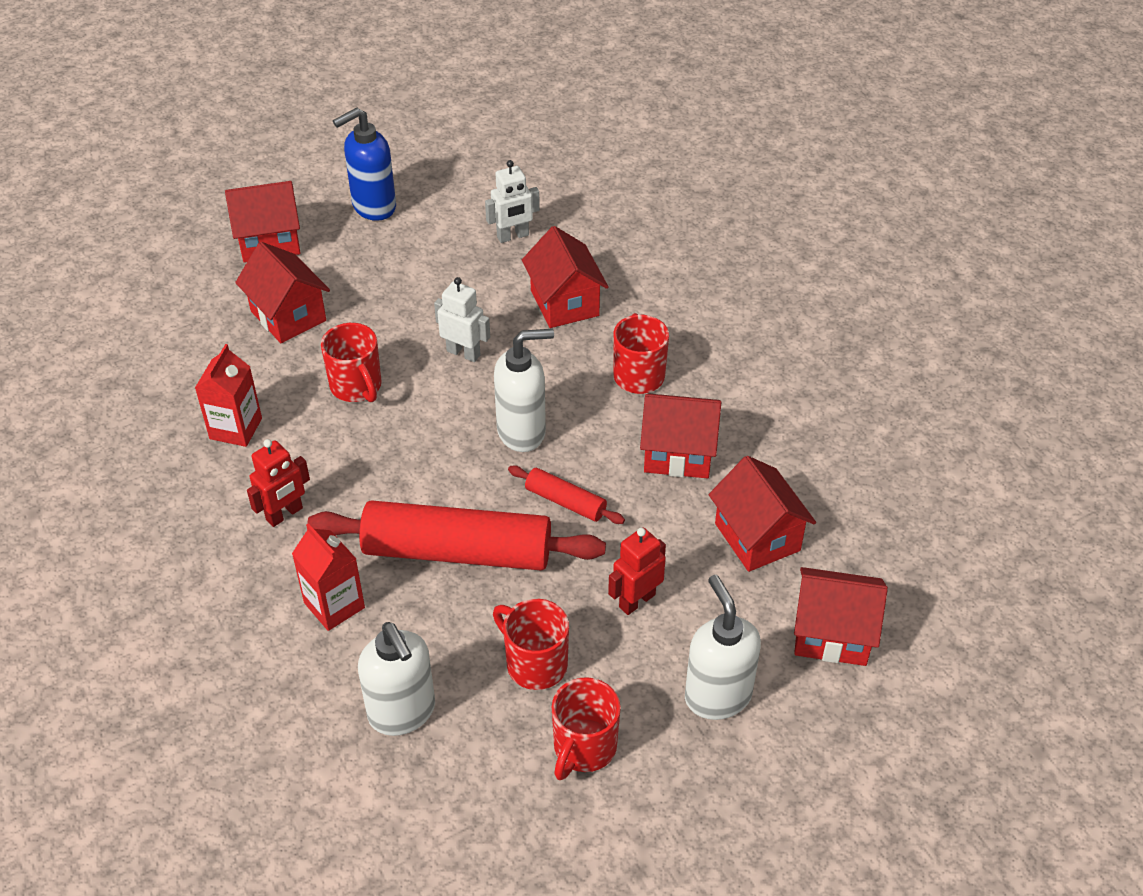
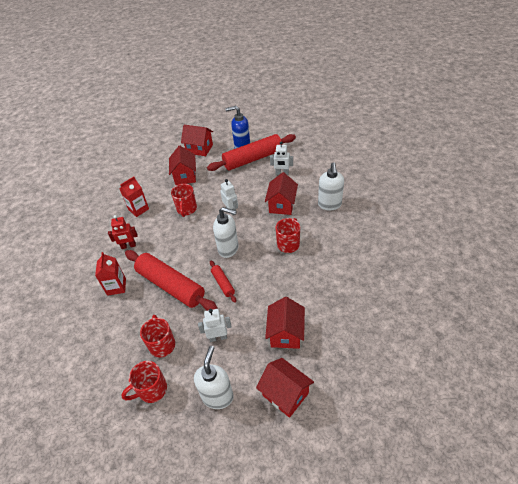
camera: 35 degrees right, 0 degrees up
(402, 713) = (104, 340): white soap dispenser -> white soap dispenser (329, 205)
(421, 225) = (253, 159): none -> red rolling pin
(636, 600) = (218, 337): red robot -> white robot
(678, 454) = (280, 283): red house -> none

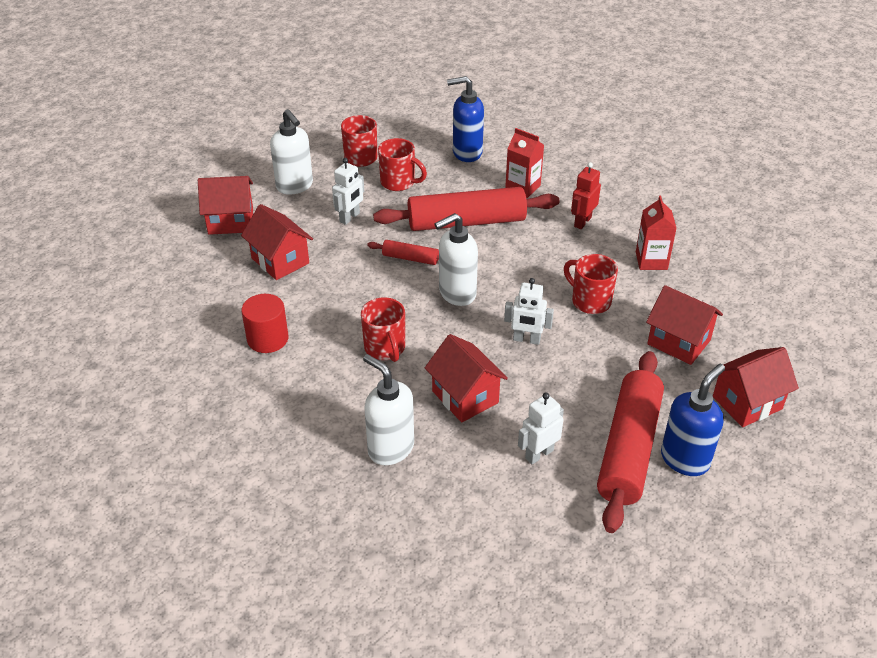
camera: 130 degrees right, 5 degrees down
(100, 337) = (466, 153): none -> blue soap dispenser
(335, 285) = (267, 339): none -> red cylinder

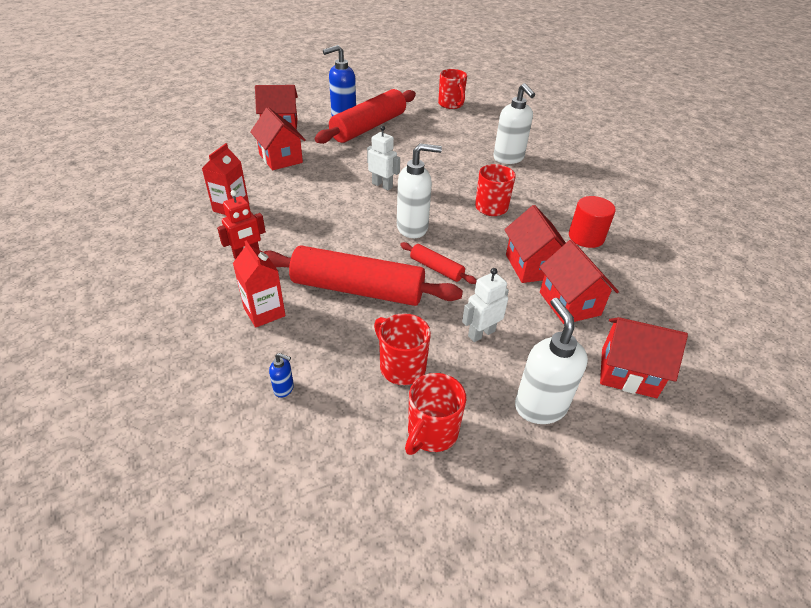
camera: 160 degrees left, 0 degrees up
(465, 397) = (448, 168): red house -> red house (532, 266)
(466, 153) = (284, 389): blue soap dispenser -> blue soap dispenser, size x0.44
(539, 454) = (421, 136): white robot -> none
(590, 301) = (312, 195): red mug -> red mug (451, 104)

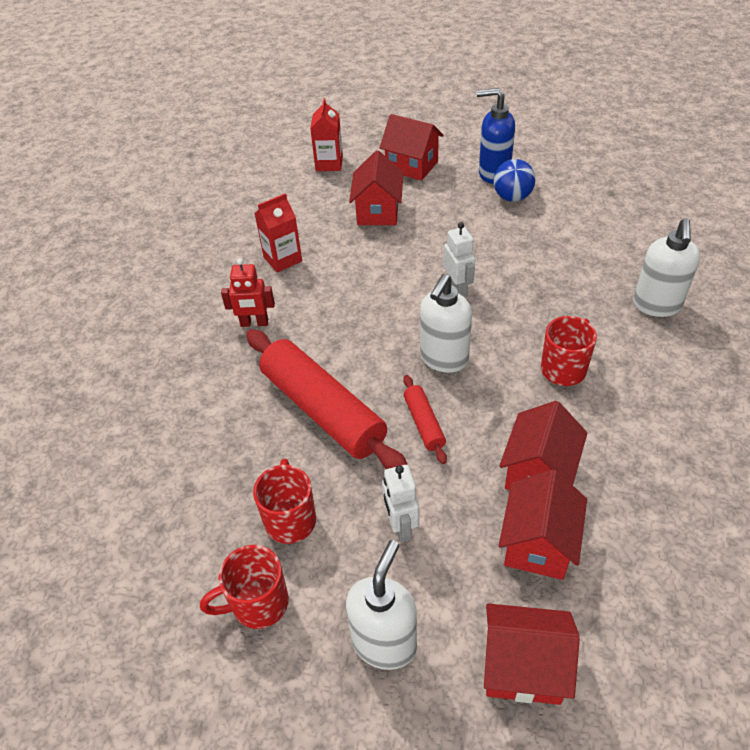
camera: 40 degrees right, 5 degrees up
(264, 312) = (221, 395): red carton -> red carton (329, 164)
(284, 389) = (176, 484): blue soap dispenser -> none
(368, 127) = (512, 197): red rolling pin -> blue ball
(413, 228) = (443, 359): white soap dispenser -> white soap dispenser turned 90 degrees clockwise
(451, 104) = (653, 193): red mug -> none
(481, 333) = (401, 526): white robot -> white robot turned 105 degrees counterclockwise
(586, 237) = (652, 466): red cylinder -> none
(628, 373) = (523, 667): red house -> red house turned 45 degrees counterclockwise

